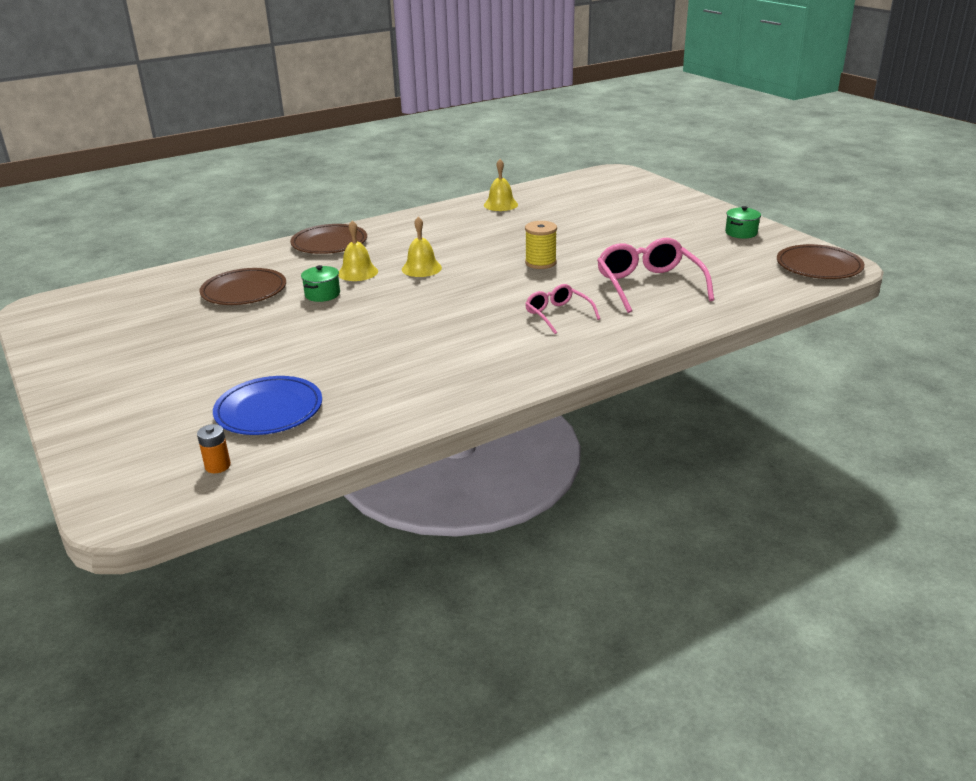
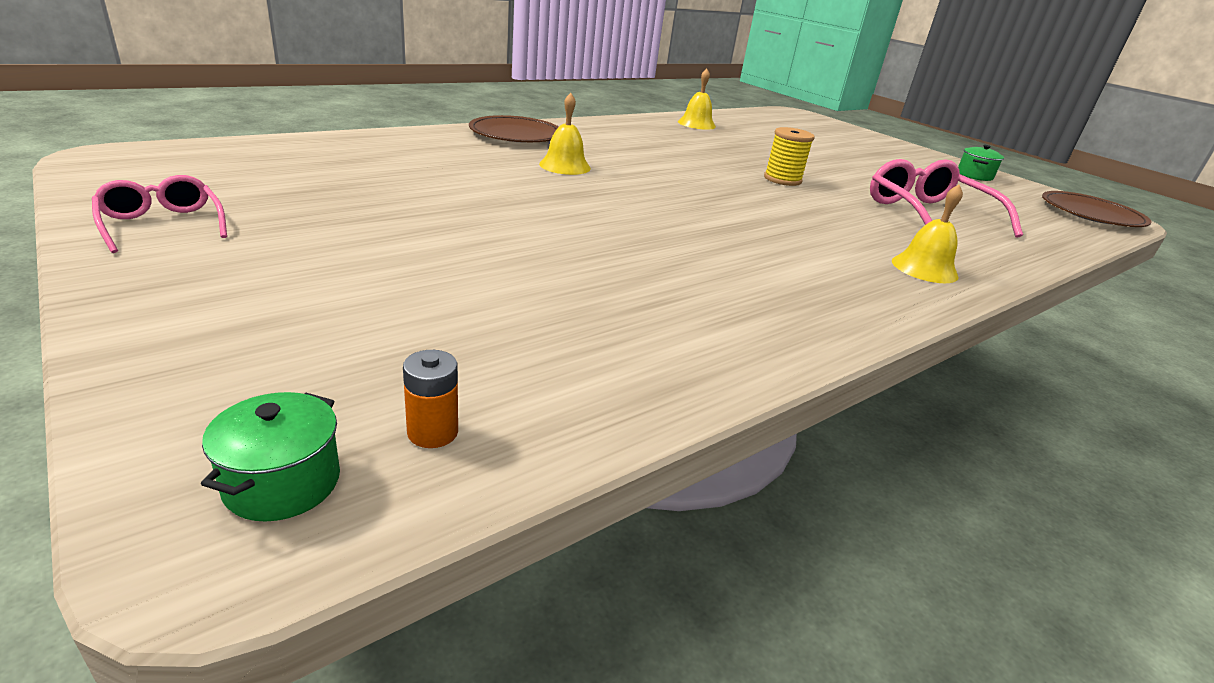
camera: 10 degrees left, 0 degrees up
(244, 291) = (419, 170): brown plate -> none
(269, 410) = (502, 331): blue plate -> none
(322, 294) = (528, 184): green pot -> green pot (282, 482)
(421, 268) = (643, 170): yellow bell -> yellow bell (924, 268)
(558, 315) = (849, 235): pink glasses -> pink glasses (162, 224)

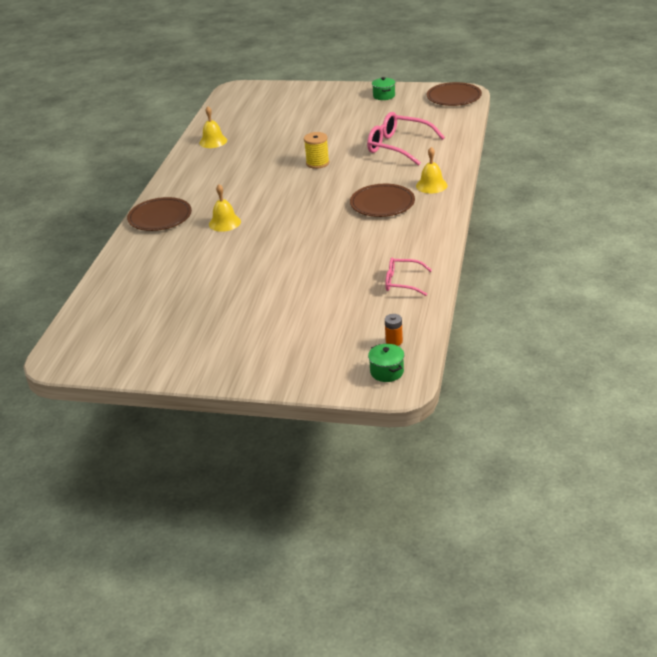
camera: 35 degrees left, 5 degrees up
(162, 224) = (173, 359): pink glasses -> pink glasses (402, 282)
(804, 247) = (382, 203): none -> brown plate

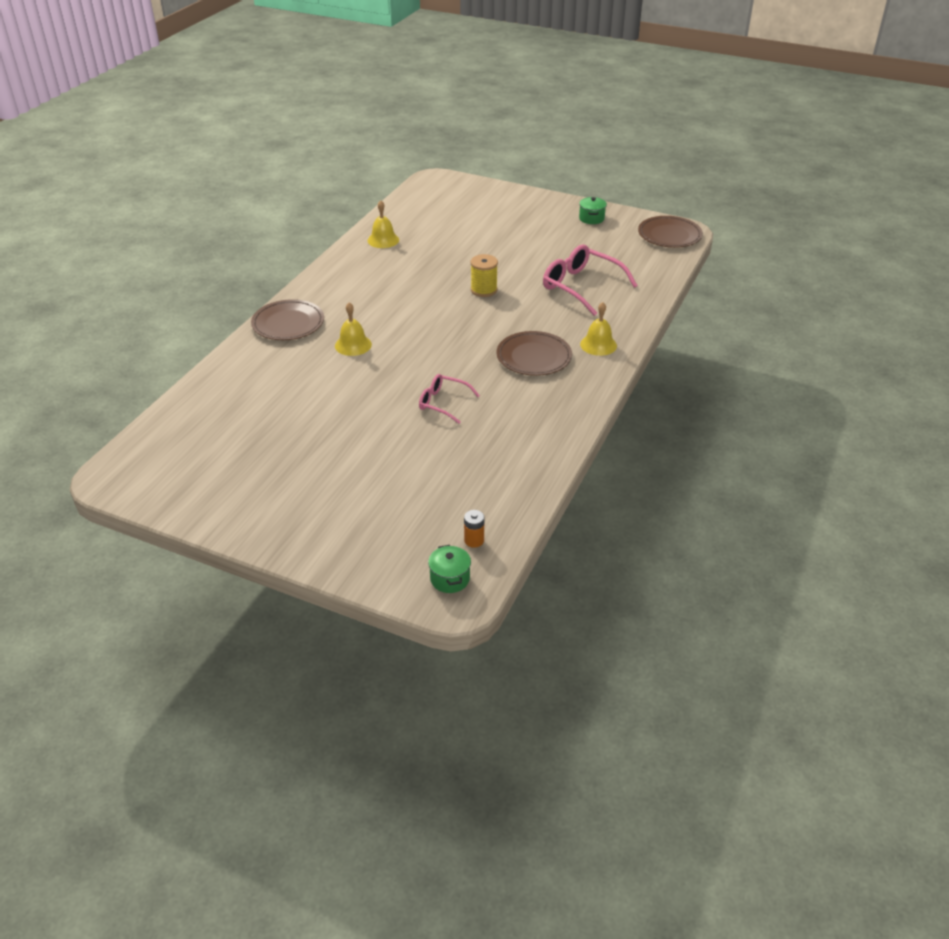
camera: 10 degrees right, 5 degrees up
(402, 282) = (515, 464): pink glasses -> pink glasses (443, 403)

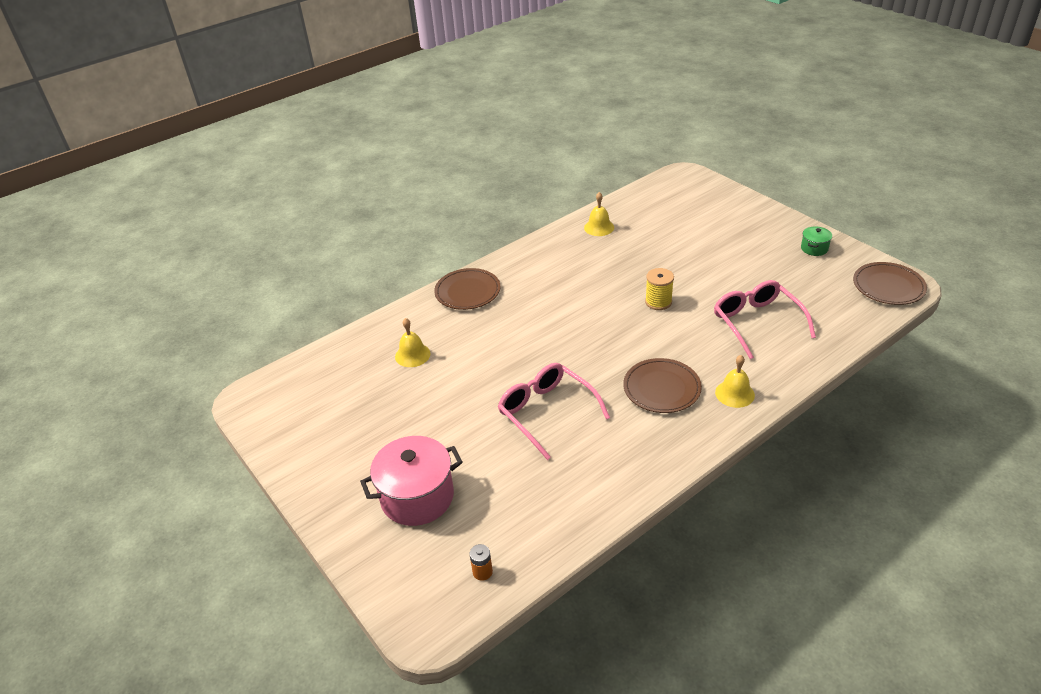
camera: 30 degrees right, 0 degrees up
(353, 345) = (507, 328): yellow bell -> yellow bell (412, 355)
(368, 504) = (417, 497): none -> pink pot
(443, 403) = (546, 412): pink glasses -> pink glasses, size x1.71
(450, 579) = (436, 605): green pot -> none

